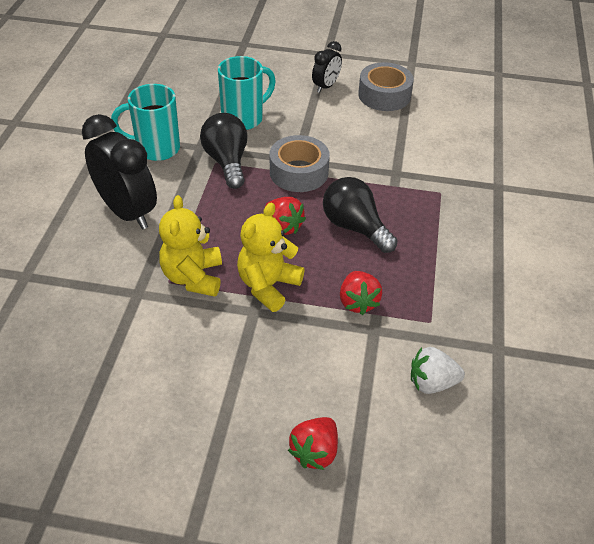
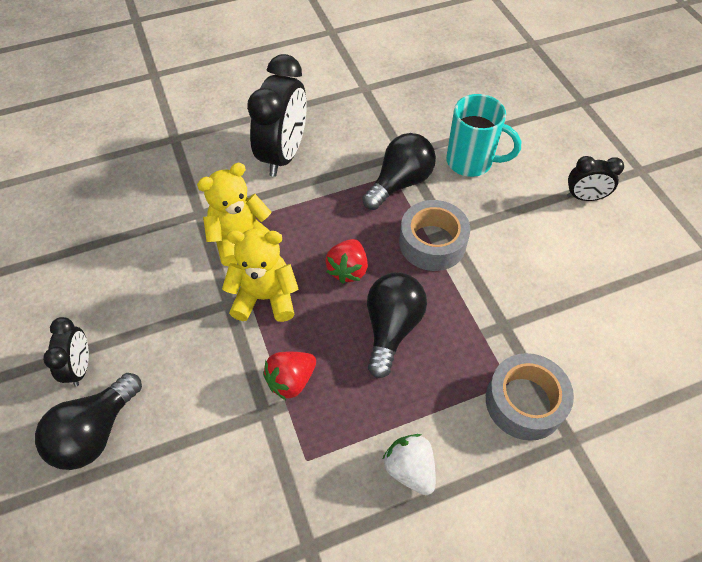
camera: 60 degrees right, 10 degrees up
(156, 148) = (375, 127): turquoise mug -> none
(237, 442) = (80, 367): none -> black clock
(315, 452) = (95, 432): red strawberry -> black light bulb
(384, 95) = (623, 254): grey tape -> grey tape (524, 402)
(432, 383) = (225, 498): white strawberry -> white strawberry (410, 469)

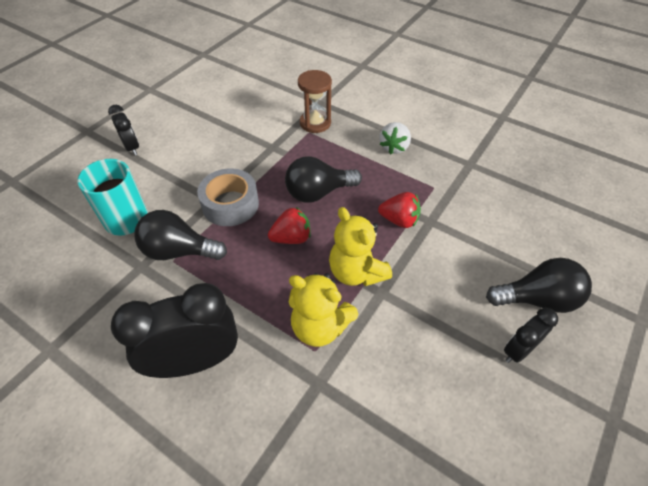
camera: 125 degrees left, 5 degrees down
(524, 402) = (315, 123): grey tape -> brown hourglass

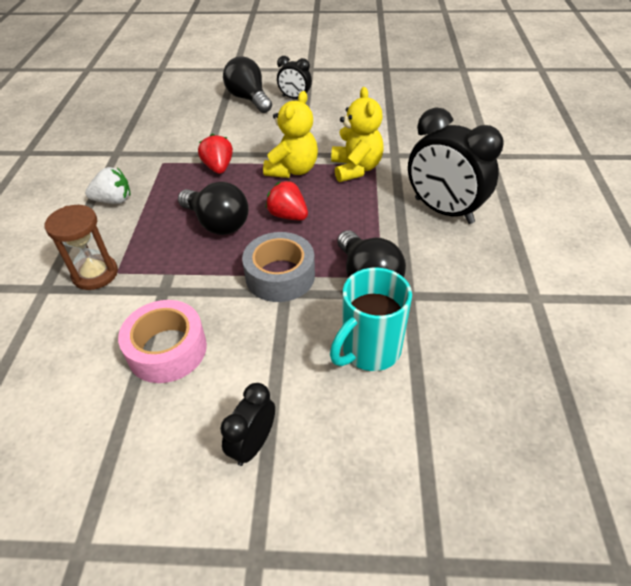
camera: 120 degrees left, 5 degrees down
(223, 136) = (167, 349): none -> pink tape

